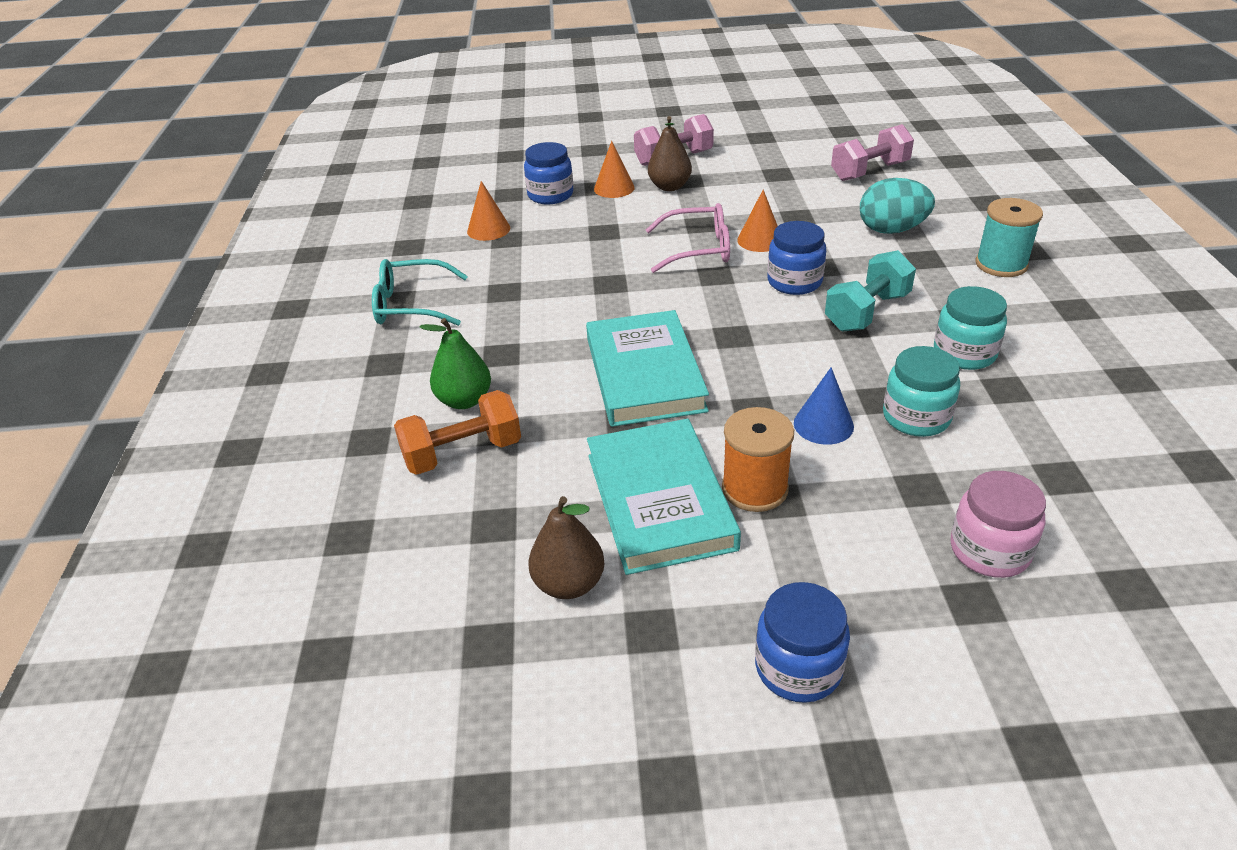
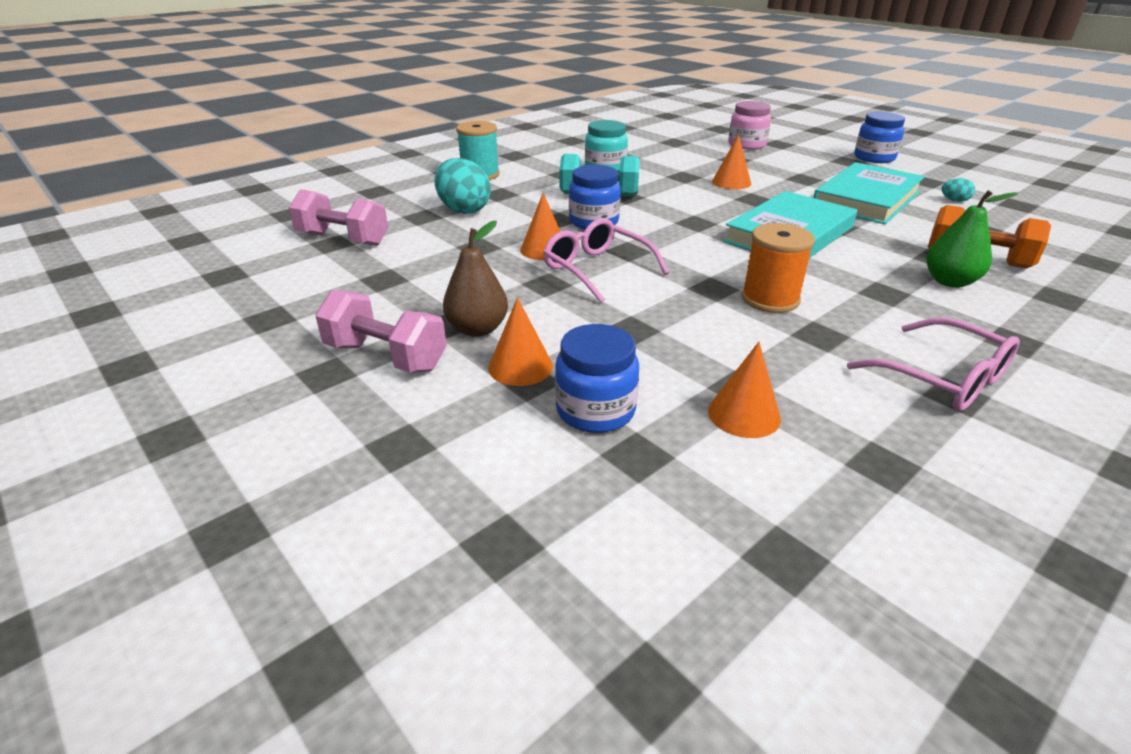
camera: 130 degrees left, 5 degrees down
(411, 305) = (942, 378): turquoise glasses -> pink glasses
(569, 584) = (954, 200): brown pear -> turquoise egg
(754, 489) = (809, 184): orange spool -> orange spool (770, 299)
(823, 424) = (731, 182): blue cone -> orange cone
(916, 417) = (684, 167): turquoise jar -> none

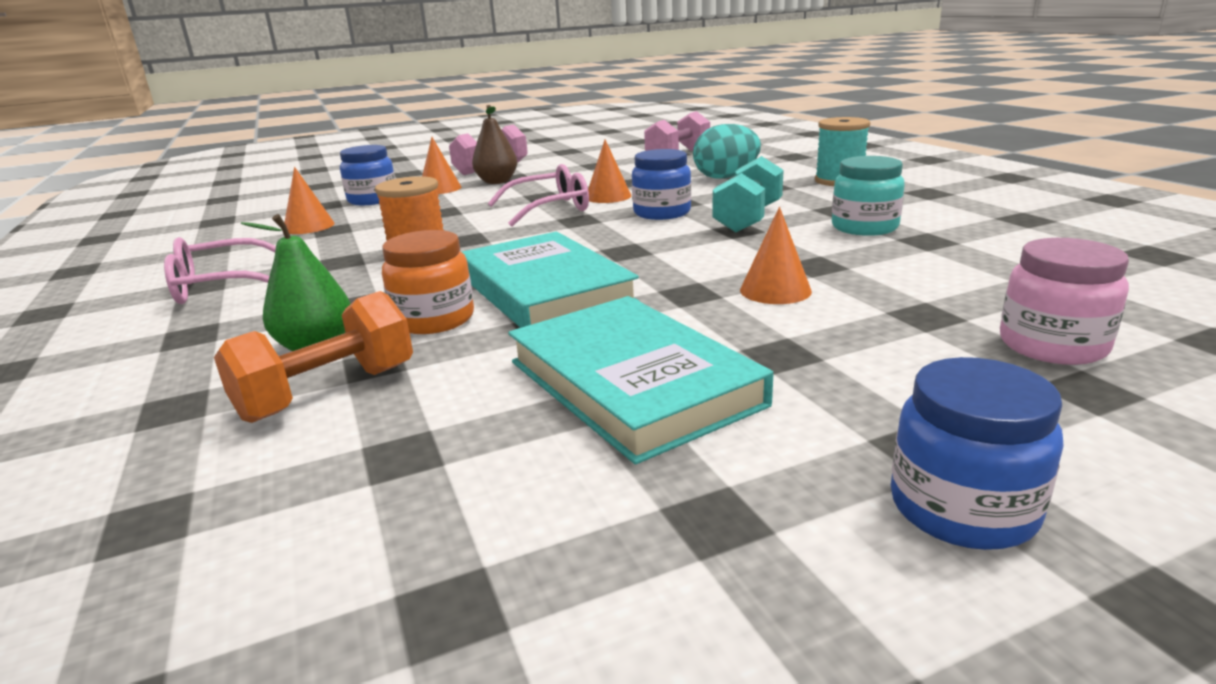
camera: 110 degrees right, 10 degrees down
(870, 256) = (434, 320): none -> orange jar
(954, 200) = (554, 495): turquoise egg -> none

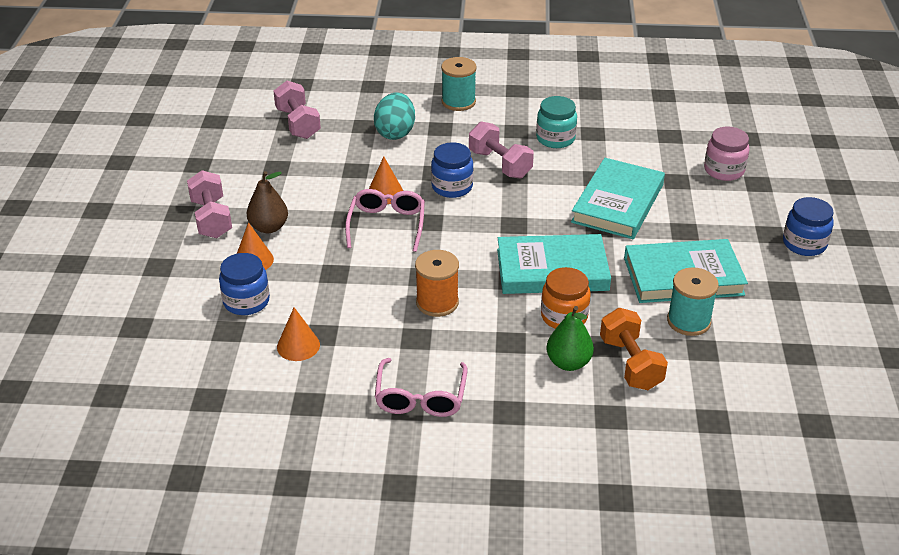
camera: 65 degrees left, 15 degrees up
(489, 419) = (688, 321): none -> turquoise spool
(748, 219) = (500, 164): turquoise dumbbell -> pink dumbbell
(775, 290) = (617, 203): orange cone -> turquoise book

